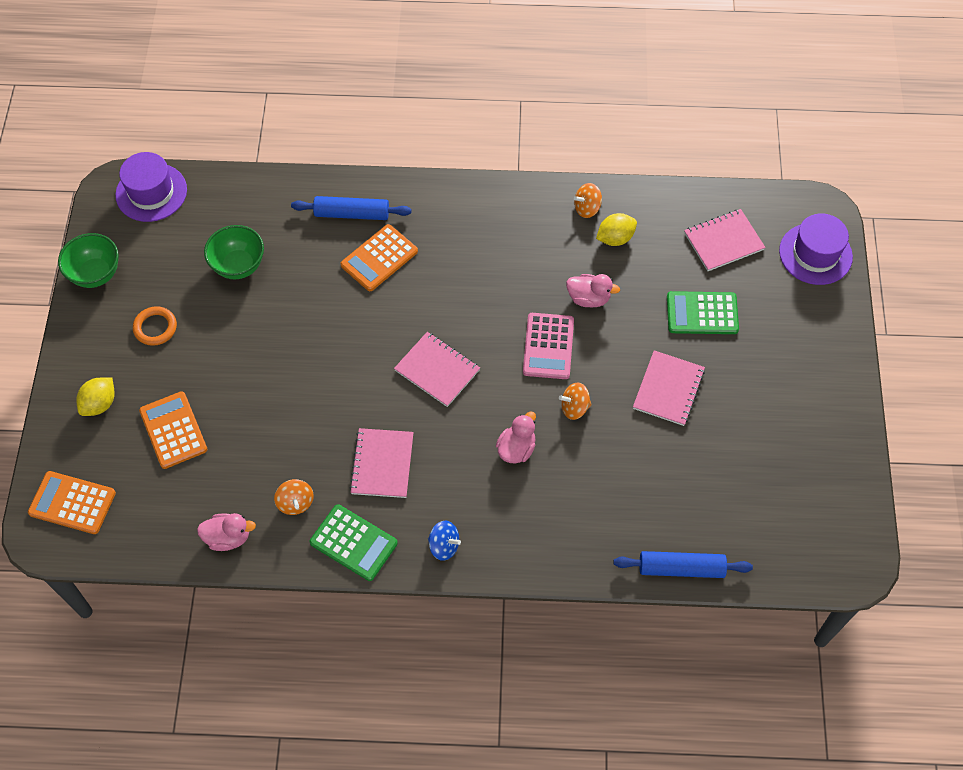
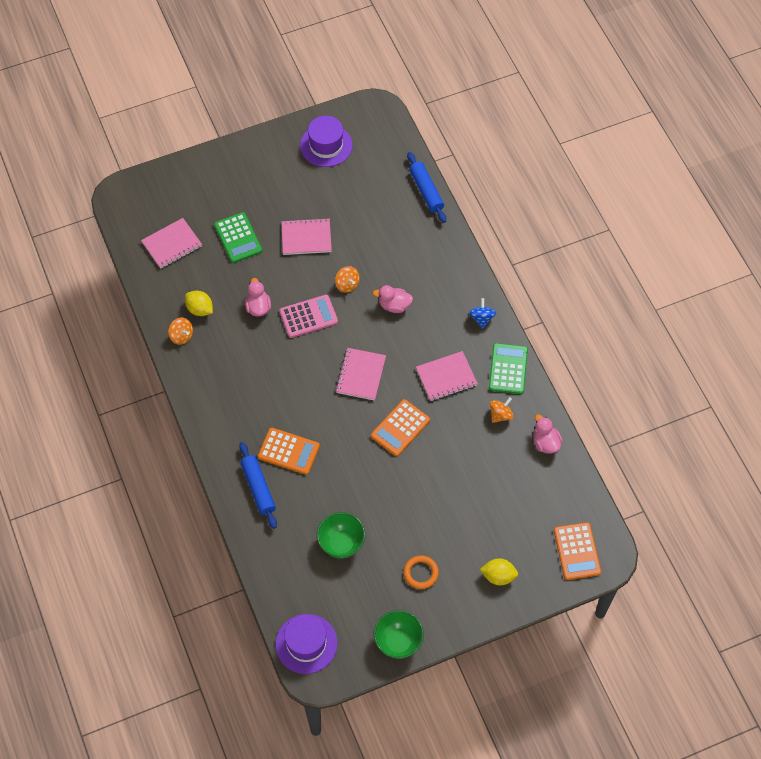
camera: 115 degrees left, 0 degrees up
(173, 430) = (491, 516): orange calculator -> orange calculator (400, 428)
(723, 241) = (172, 244): pink notebook -> pink notebook turned 75 degrees counterclockwise
(815, 254) = (157, 189): purple hat -> purple hat (326, 145)

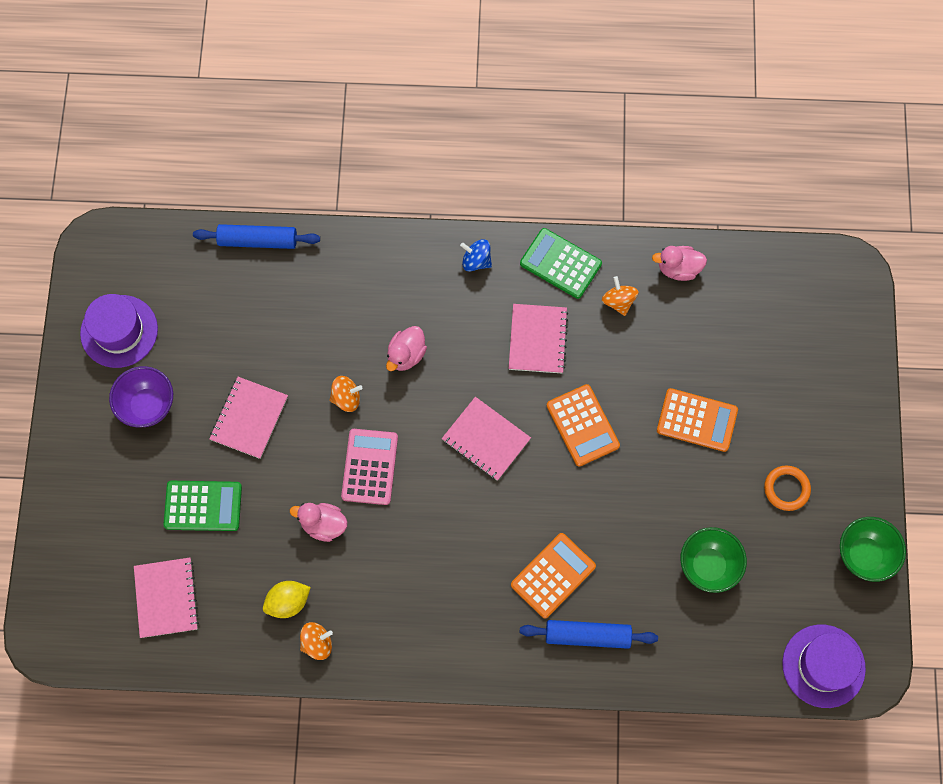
camera: 65 degrees left, 10 degrees up
(286, 181) = (148, 405): none -> purple bowl
(498, 576) = (827, 402): yellow lemon -> none
(577, 551) = (831, 301): orange calculator -> orange calculator (697, 420)

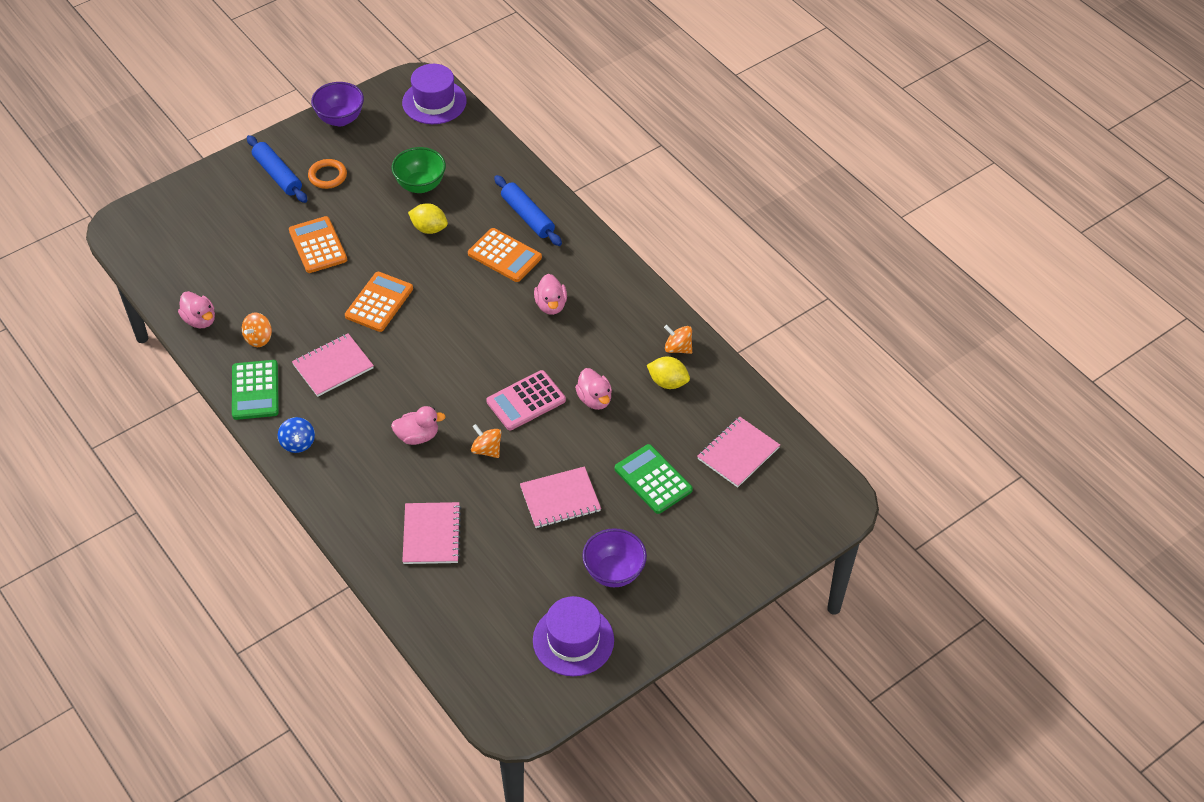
camera: 130 degrees left, 20 degrees down
(258, 241) = (406, 601): blue rolling pin -> blue rolling pin (278, 175)
(459, 570) = (551, 305): none -> pink duck
(486, 439) = (441, 348): pink notebook -> pink notebook (432, 534)
(553, 575) = (504, 256): orange calculator -> orange calculator turned 150 degrees counterclockwise
(642, 532) = (429, 228): none -> yellow lemon
(864, 555) = (340, 119): green bowl -> purple bowl

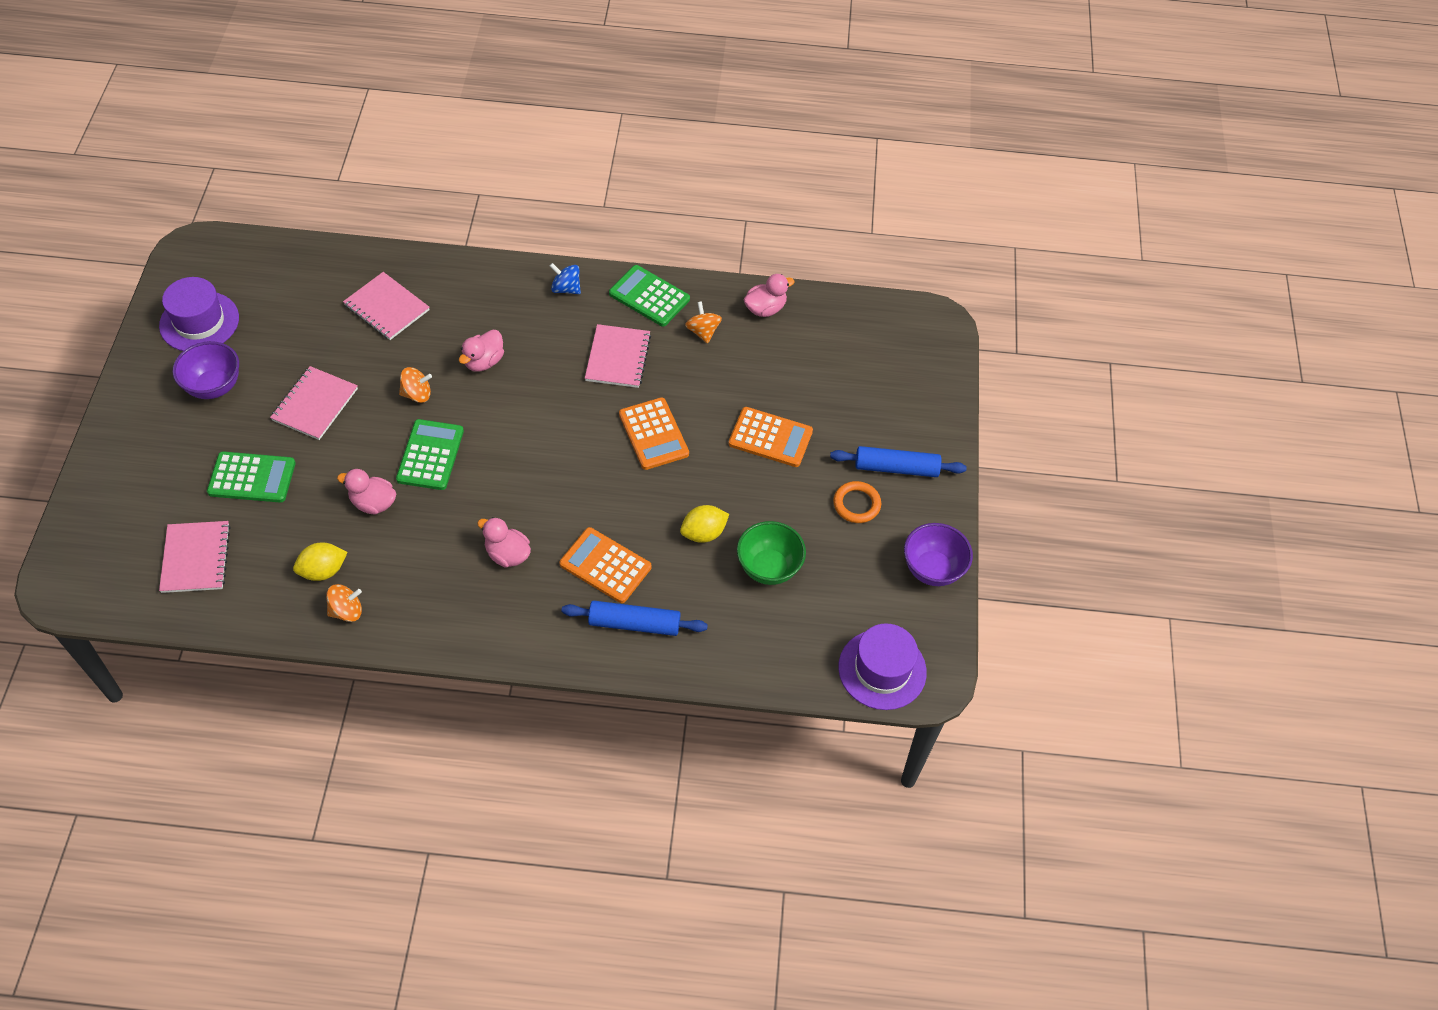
camera: 130 degrees right, 5 degrees up
(200, 320) = (765, 308): pink duck -> pink duck turned 150 degrees clockwise
(504, 256) = (605, 565): orange calculator -> orange calculator turned 45 degrees clockwise
(526, 401) = (430, 455): pink calculator -> green calculator

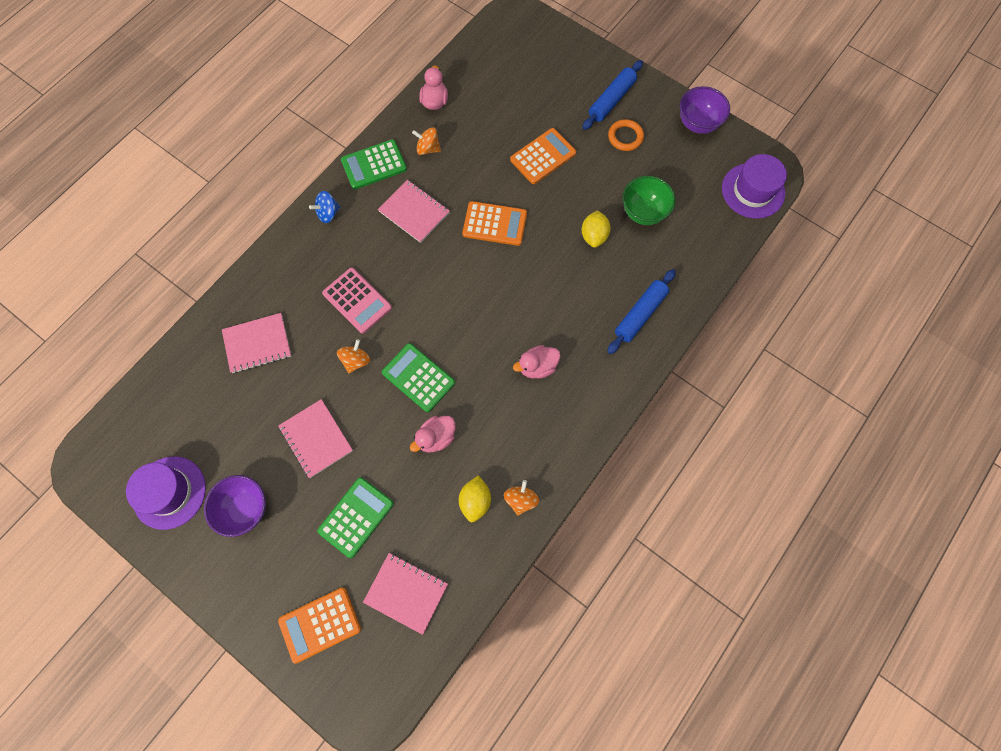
camera: 55 degrees left, 15 degrees up
(484, 361) = (357, 300): pink duck -> pink calculator
(605, 565) = (584, 309): orange calculator -> orange calculator (320, 624)

